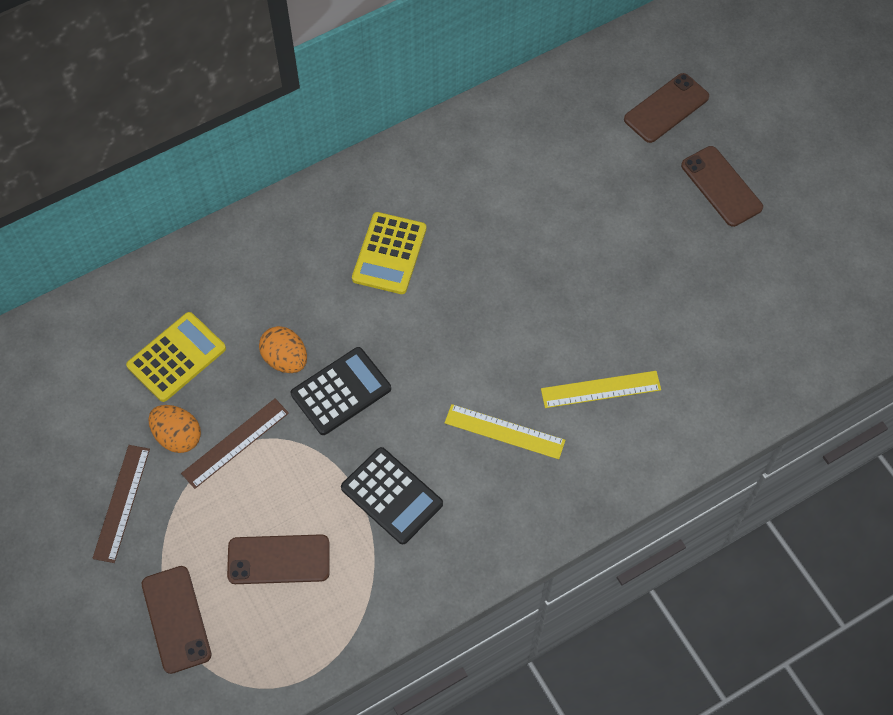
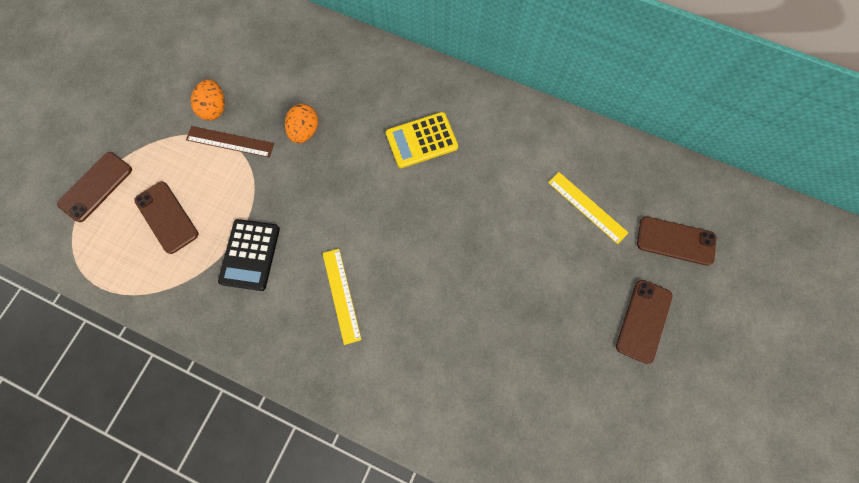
camera: 55 degrees right, 10 degrees up
(121, 503) = (154, 108): brown ruler -> none
(176, 357) = (266, 73): yellow calculator -> none
(341, 391) = (304, 177): black calculator -> none
(600, 389) = (416, 339): yellow ruler -> yellow ruler (587, 207)

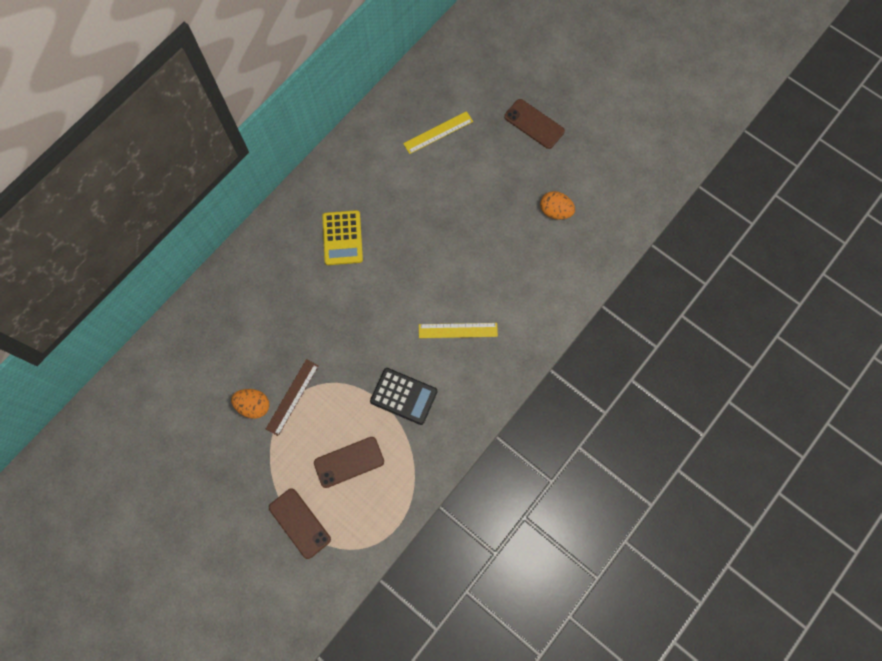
camera: 75 degrees left, 0 degrees up
(305, 131) = (303, 331): orange egg -> orange egg (555, 211)
(675, 241) = (482, 82): brown phone -> none

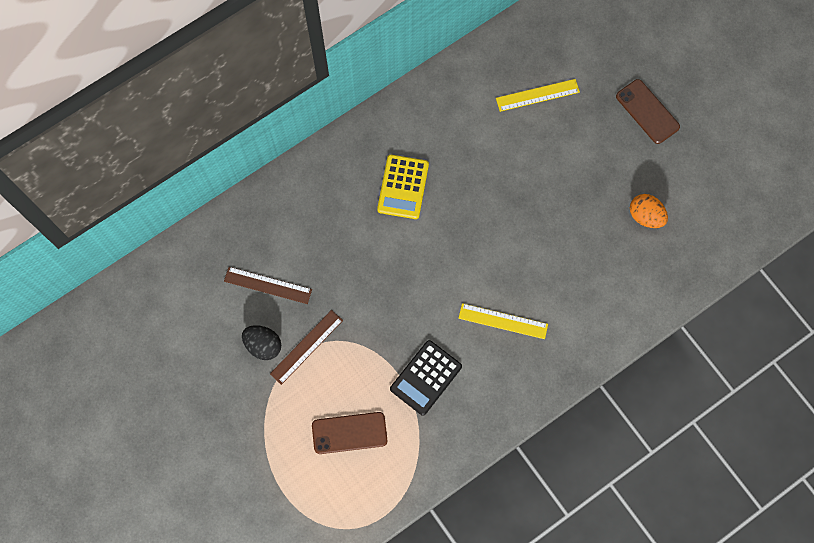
camera: 15 degrees right, 0 degrees up
(244, 352) = (268, 285): none -> brown ruler
(254, 405) = (263, 345): orange egg -> black egg
(299, 523) = (281, 484): brown phone -> none
(403, 396) = (426, 377): black calculator -> black calculator turned 90 degrees clockwise

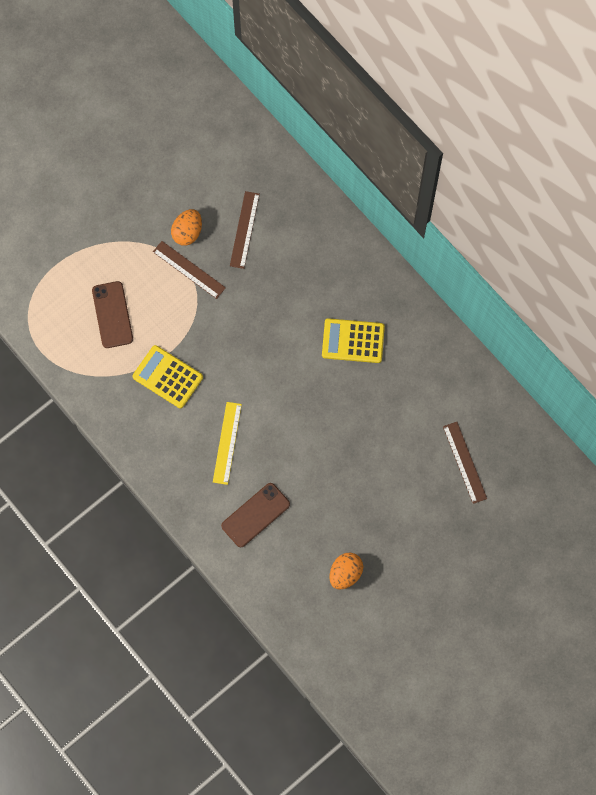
camera: 85 degrees right, 0 degrees up
(263, 345) = (187, 232): black egg -> orange egg
(426, 377) = (168, 377): black calculator -> yellow calculator
(537, 95) = (465, 462): yellow ruler -> brown ruler
(647, 111) = (459, 572): brown phone -> brown phone (255, 515)

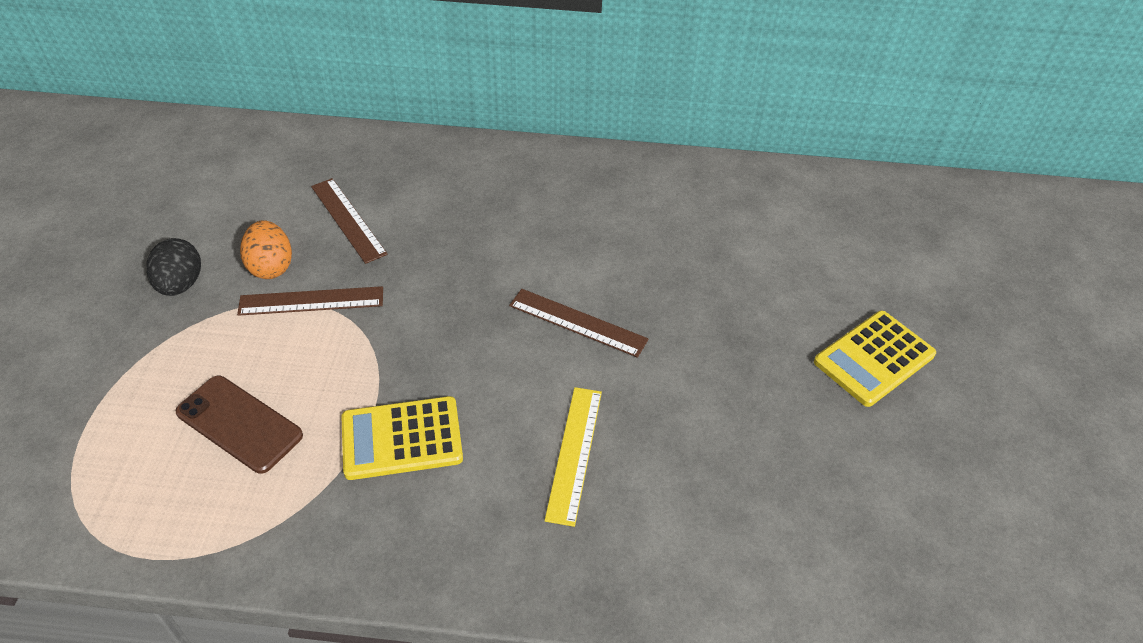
camera: 45 degrees left, 25 degrees down
(141, 211) = (180, 284): none -> black egg
(227, 443) = (574, 453): yellow ruler -> yellow ruler turned 45 degrees clockwise
(255, 515) = (717, 511): brown phone -> none
(345, 573) = (914, 481): orange egg -> none
(353, 341) = (602, 235): yellow calculator -> yellow calculator (874, 358)
(465, 462) = (867, 256): brown ruler -> brown ruler (578, 322)

